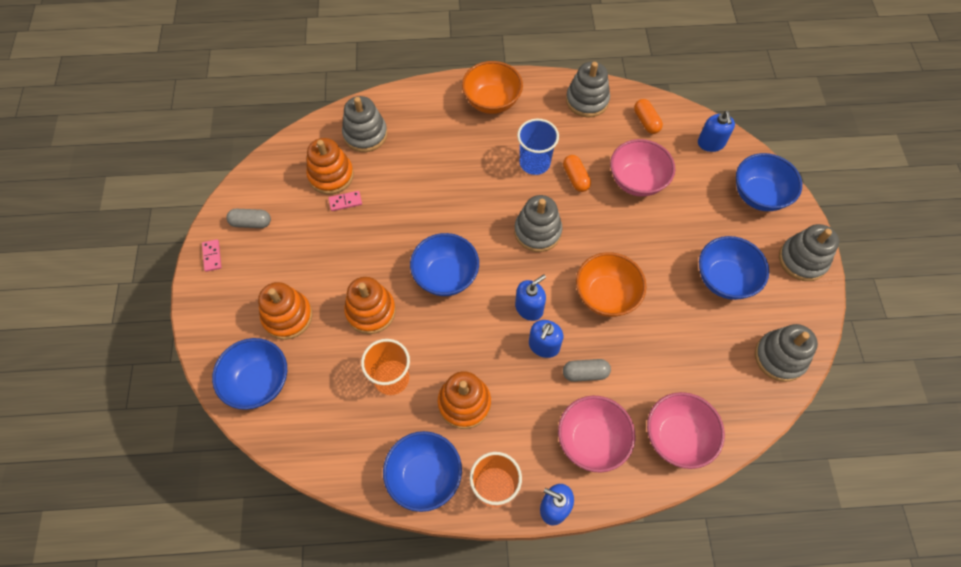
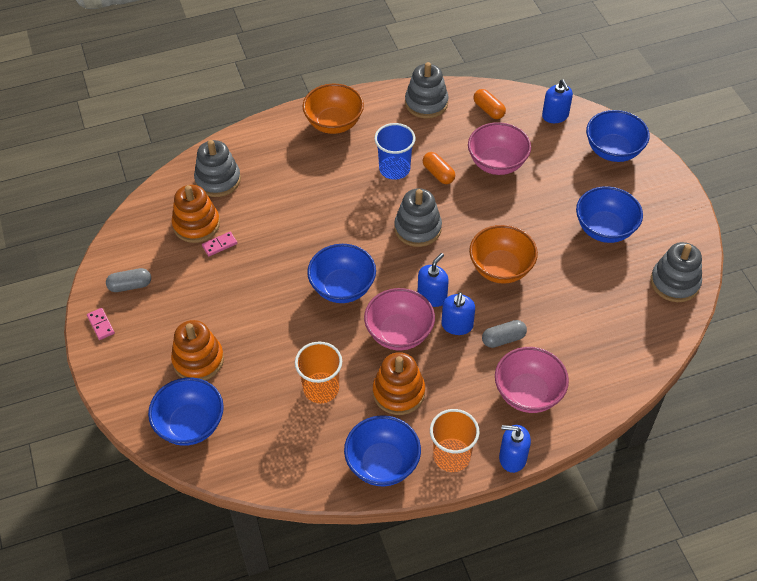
camera: 15 degrees left, 10 degrees down
(371, 311) = (280, 335): orange stacking toy -> none
(677, 437) = (605, 371): pink bowl -> pink bowl (399, 333)
(802, 260) = (669, 197): grey stacking toy -> none

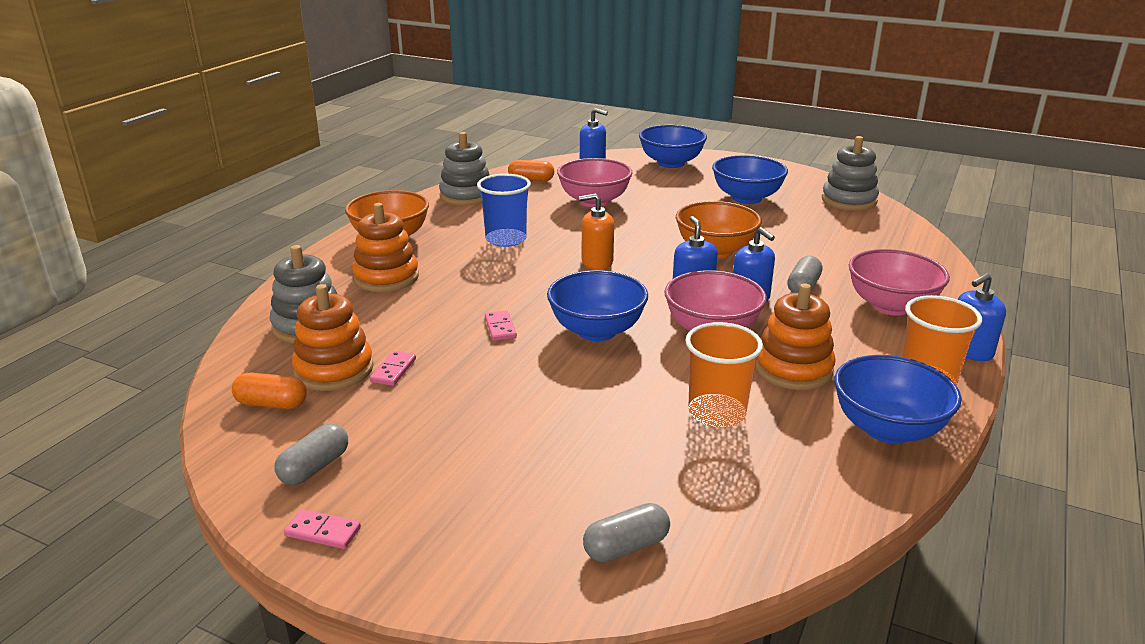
camera: 45 degrees left, 25 degrees down
(190, 425) = (626, 547): blue bowl -> grey capsule
(198, 360) = (530, 479): orange stacking toy -> orange stacking toy (386, 277)
(300, 249) = (500, 328): none -> pink domino
(417, 228) = (597, 262): grey stacking toy -> orange soap dispenser
(438, 174) = (553, 226): orange capsule -> orange capsule (272, 404)

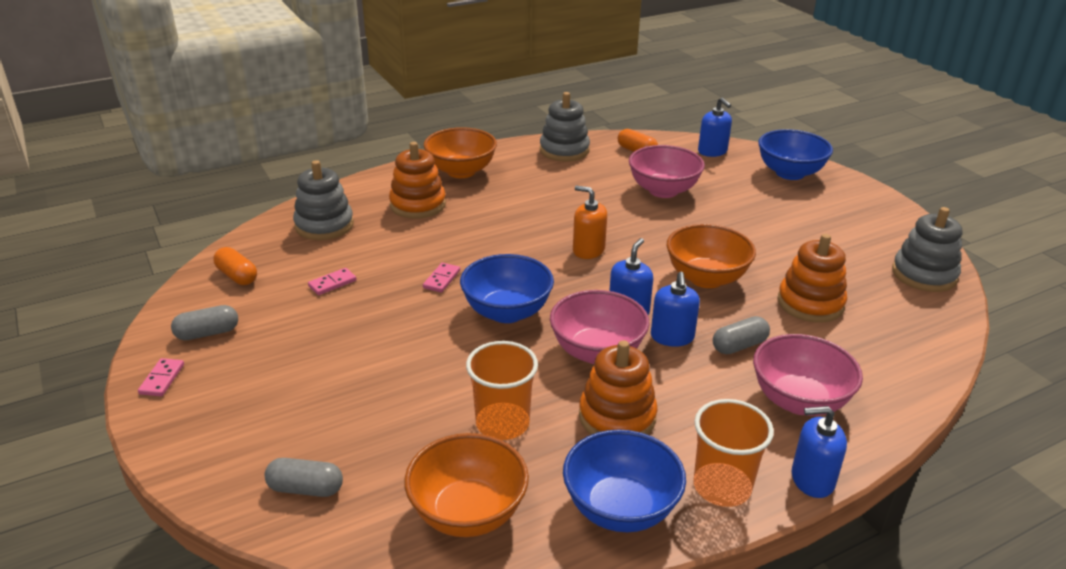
camera: 35 degrees right, 5 degrees up
(323, 532) = (162, 379): pink domino -> pink domino turned 45 degrees clockwise
(334, 370) = (299, 266): orange stacking toy -> orange stacking toy (810, 303)
(506, 239) = (543, 202): blue cup -> none
(746, 198) = (814, 235): blue bowl -> none
(789, 490) = (468, 513): none -> orange bowl

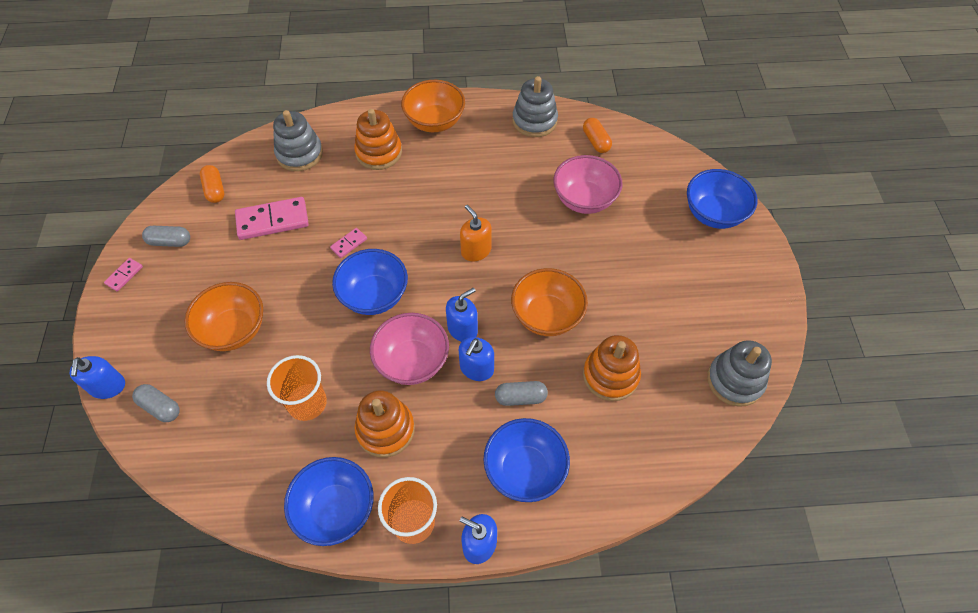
camera: 25 degrees right, 25 degrees up
(332, 283) = (272, 220): pink domino -> pink domino, size x2.05
(468, 513) = (241, 470): orange bowl -> orange bowl (234, 330)
(712, 151) = (663, 162): blue soap dispenser -> blue soap dispenser (108, 386)
(799, 401) = (525, 470): pink bowl -> blue bowl

